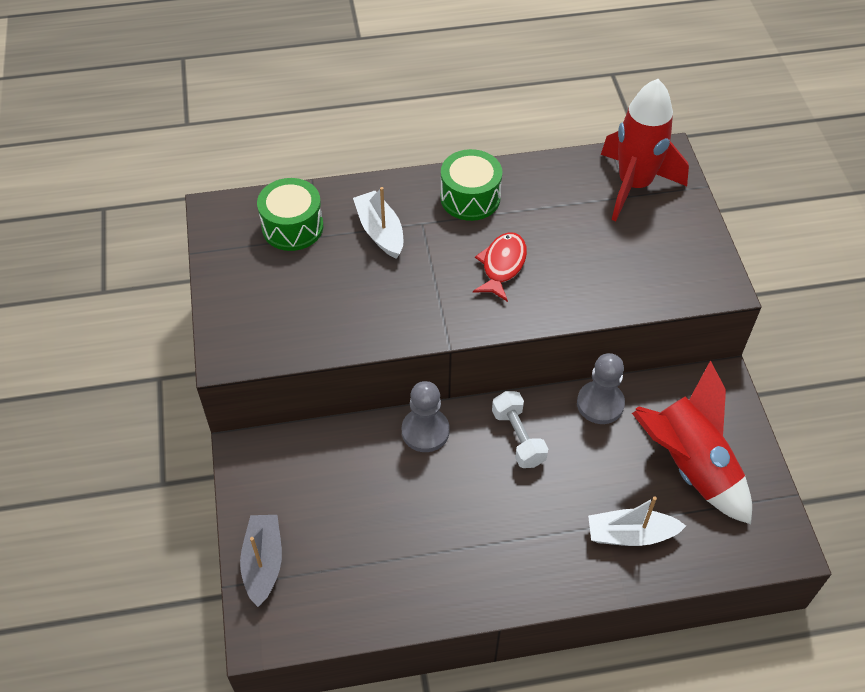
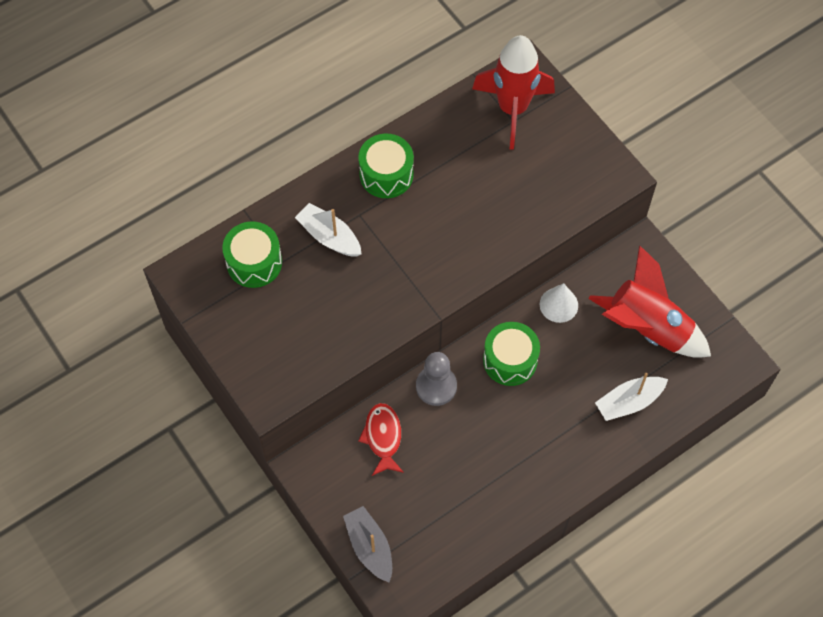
camera: 25 degrees left, 10 degrees up
(502, 265) = (444, 227): red fish -> red fish (383, 437)
(518, 437) = (510, 360): white dumbbell -> green drum
(600, 404) = (558, 305): grey pawn -> white cone

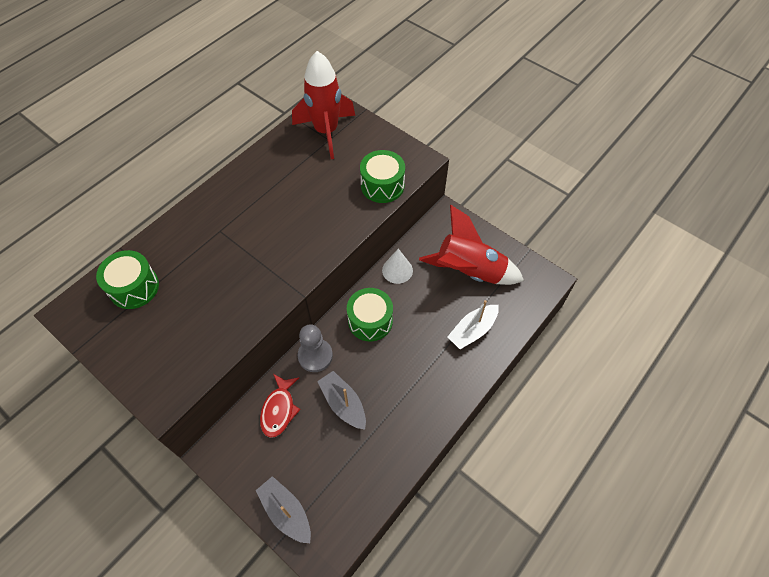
camera: 15 degrees left, 5 degrees down
(329, 237) = (197, 253): white boat -> none
(383, 437) = (279, 409): red fish -> red fish turned 150 degrees counterclockwise
(386, 174) = (236, 196): green drum -> green drum (382, 185)
(456, 449) = (343, 404): none -> grey boat

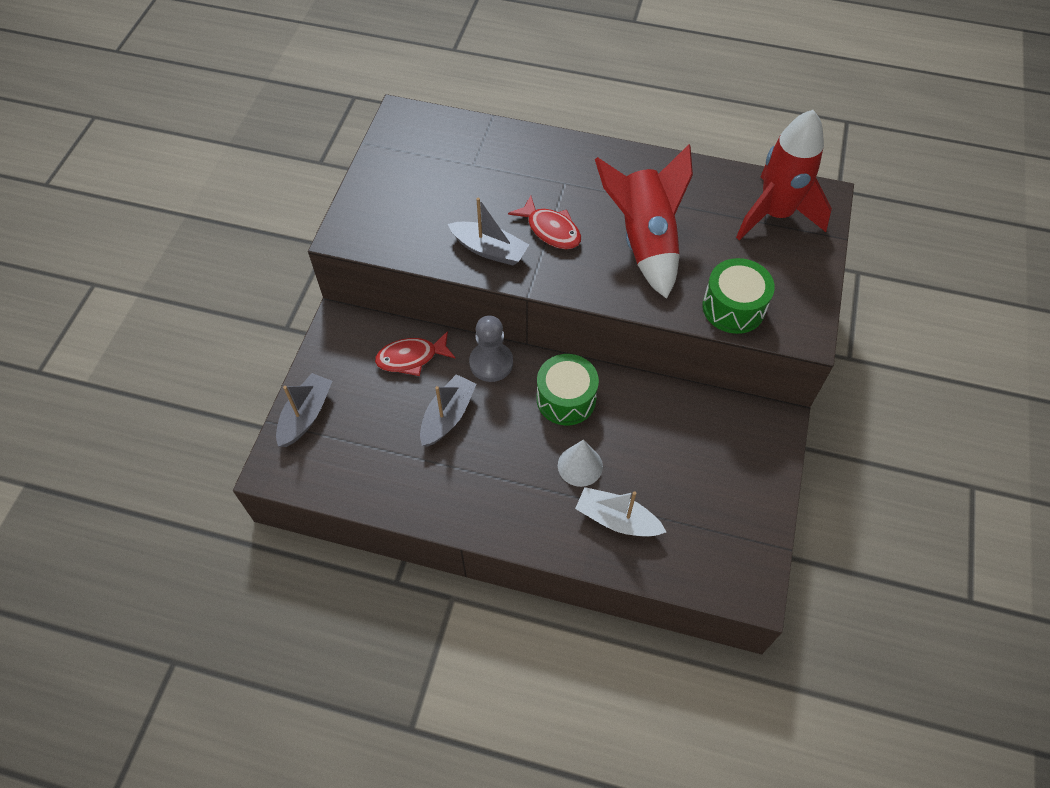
camera: 65 degrees right, 0 degrees up
(134, 287) = (455, 149): green drum -> none
(247, 303) = (489, 250): none -> grey boat
(255, 257) = (551, 230): none -> red fish
(397, 270) = (654, 399): white cone -> white cone (580, 465)
(469, 271) = (703, 483): red rocket -> red rocket (645, 241)

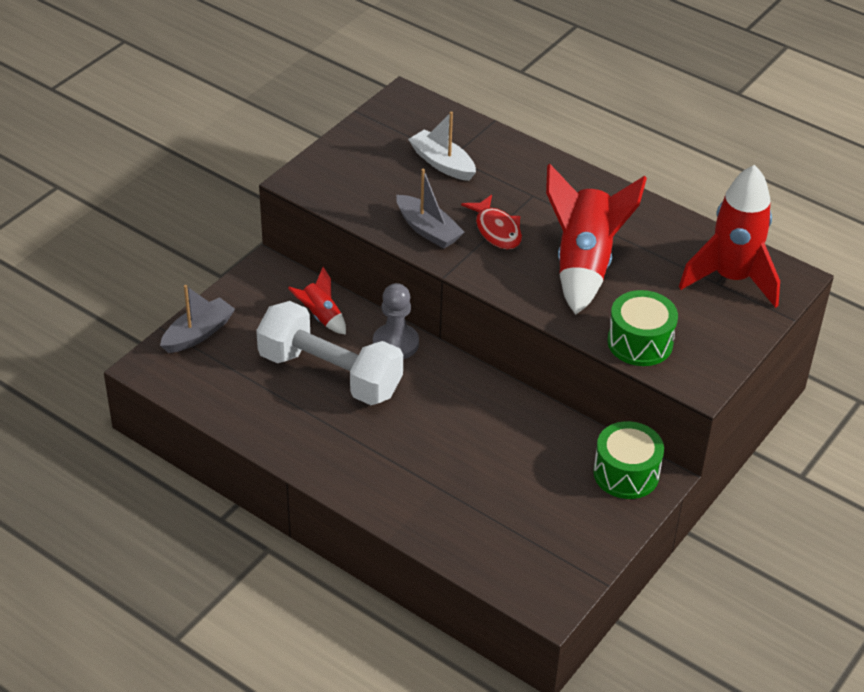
camera: 20 degrees right, 15 degrees down
(411, 358) = (321, 317): red fish -> red rocket
(447, 416) = (330, 374): grey boat -> white dumbbell
(566, 399) = (453, 394): green drum -> green drum (626, 473)
(580, 465) = (436, 452): white cone -> none
(617, 520) = (448, 506): white boat -> white boat (442, 163)

